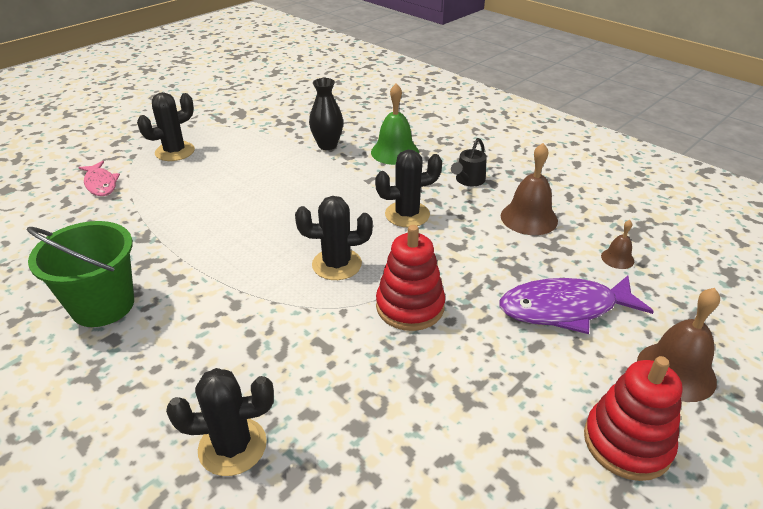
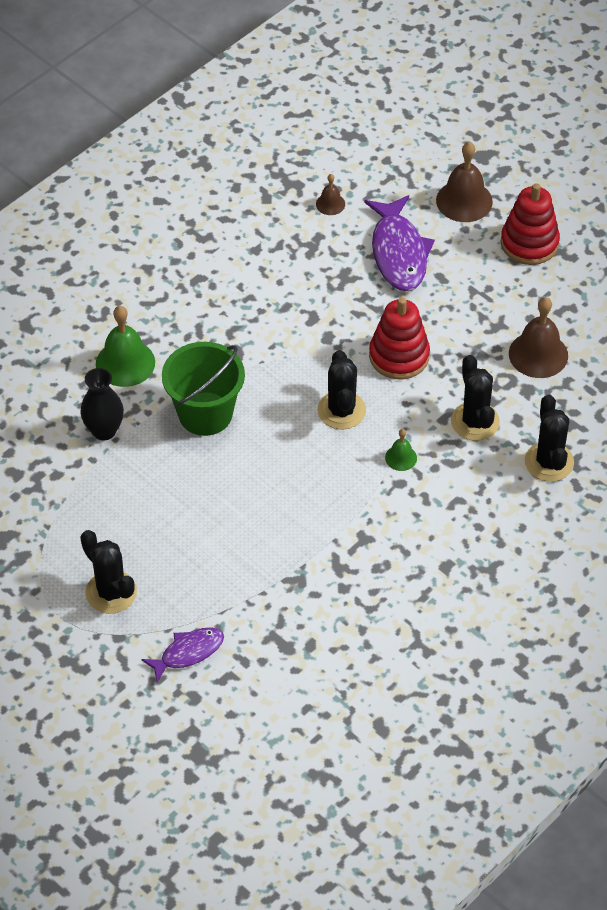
camera: 90 degrees left, 15 degrees up
(101, 184) = (188, 653): pink fish -> purple fish
(103, 305) = (404, 586): green bucket -> green bucket (205, 414)
(268, 306) = (401, 457): none -> green bell
(407, 214) = (258, 354): black cactus -> black cactus (475, 421)
(468, 180) = (193, 298): black watering can -> none
(529, 218) = (266, 257): brown bell -> brown bell (538, 354)

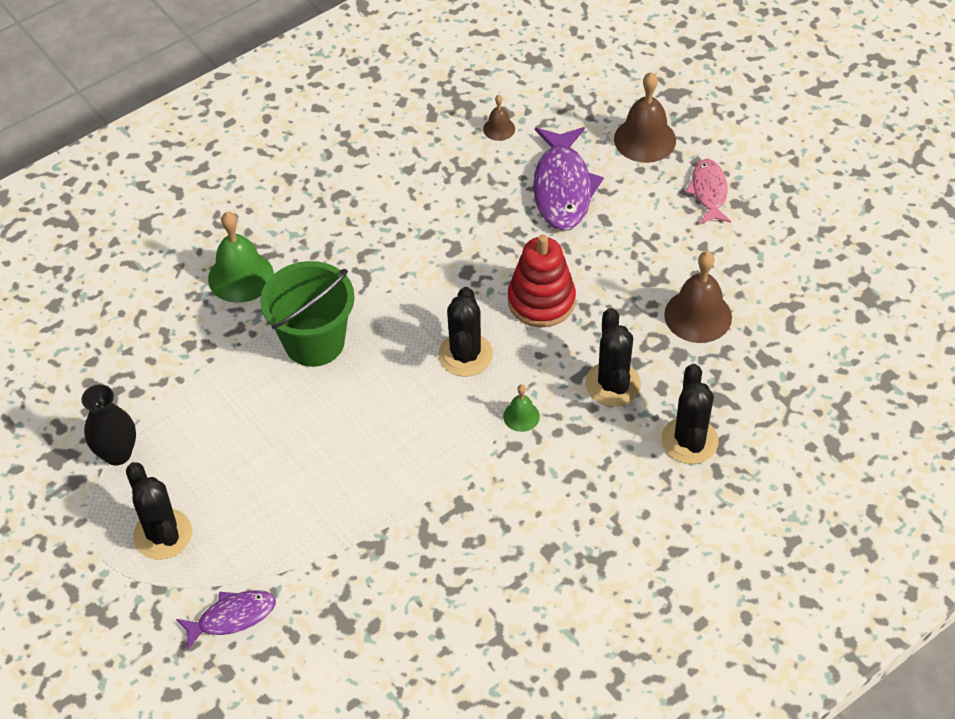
camera: 10 degrees right, 0 degrees up
(104, 430) = (200, 348): black vase -> black vase (117, 453)
(529, 243) = (709, 192): red stacking toy -> pink fish

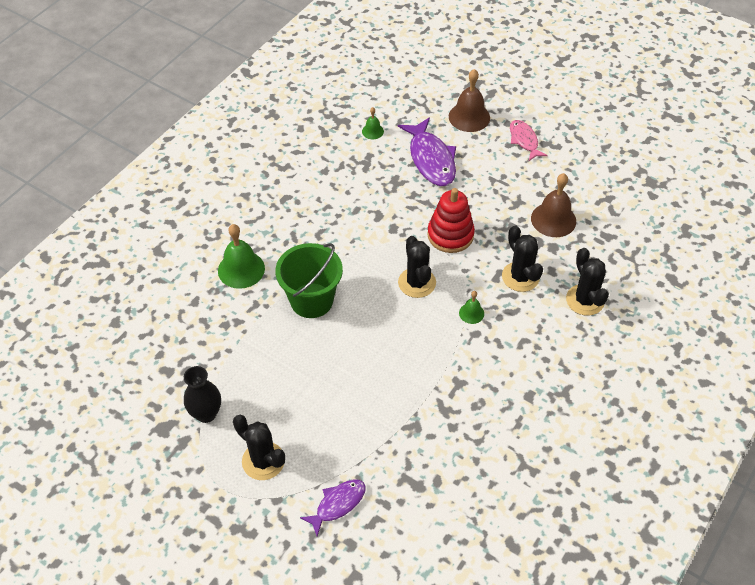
camera: 20 degrees left, 0 degrees up
(499, 129) = (372, 131): brown bell -> green bell

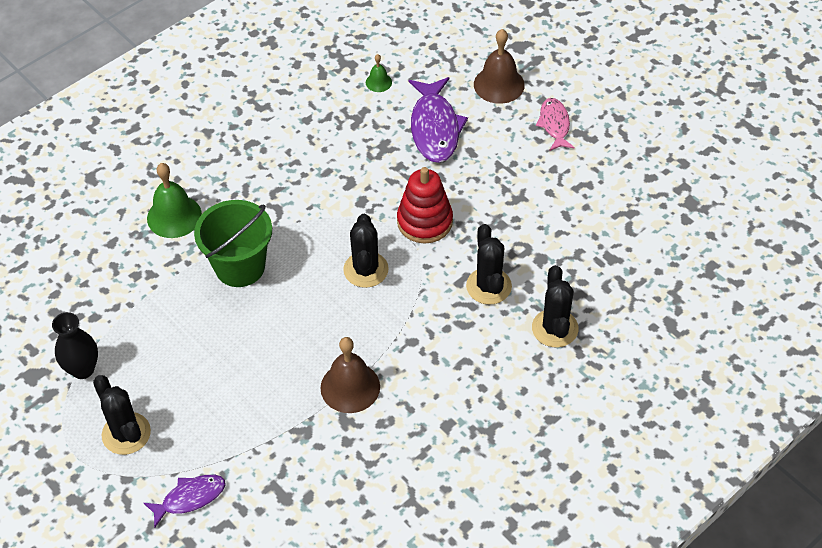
camera: 15 degrees right, 0 degrees up
(471, 313) = (416, 317): green bell -> none
(553, 219) = (553, 226): brown bell -> brown bell (350, 387)

